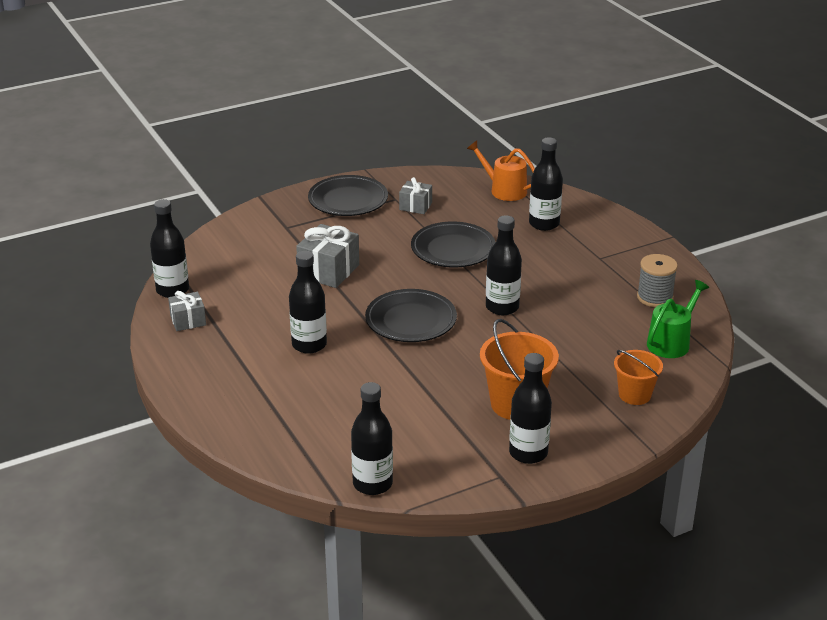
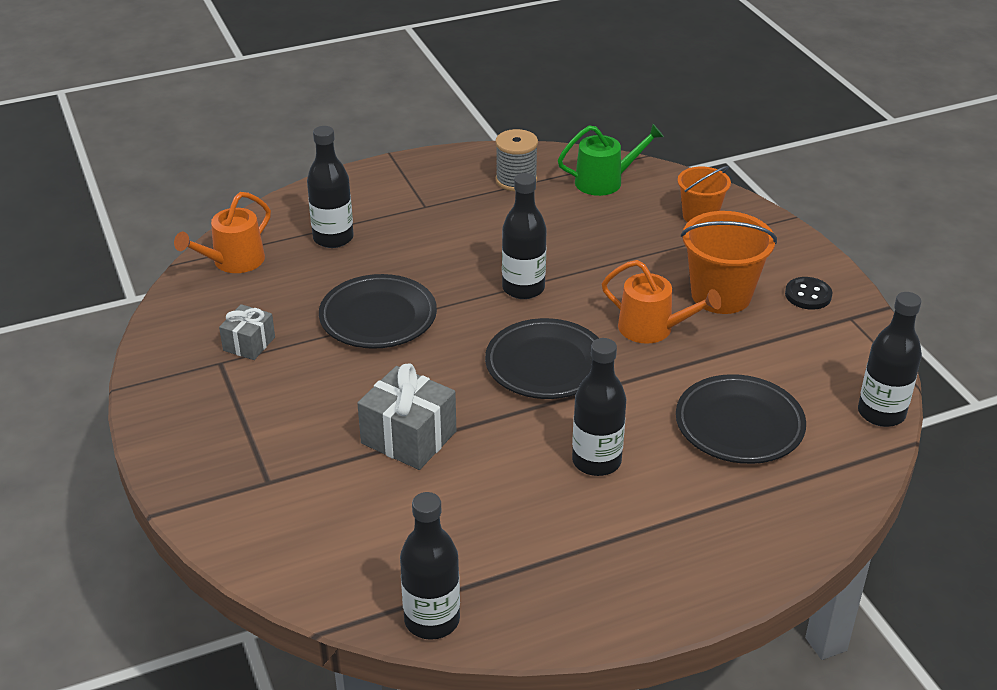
camera: 85 degrees left, 5 degrees up
(188, 321) = (524, 596): grey gift -> none
(348, 200) = (207, 411): black plate -> black plate (739, 425)
(463, 368) = (652, 329): none -> orange watering can
(528, 453) = (808, 295): black bottle -> black button
(671, 342) = (605, 181): green watering can -> green watering can turned 120 degrees clockwise

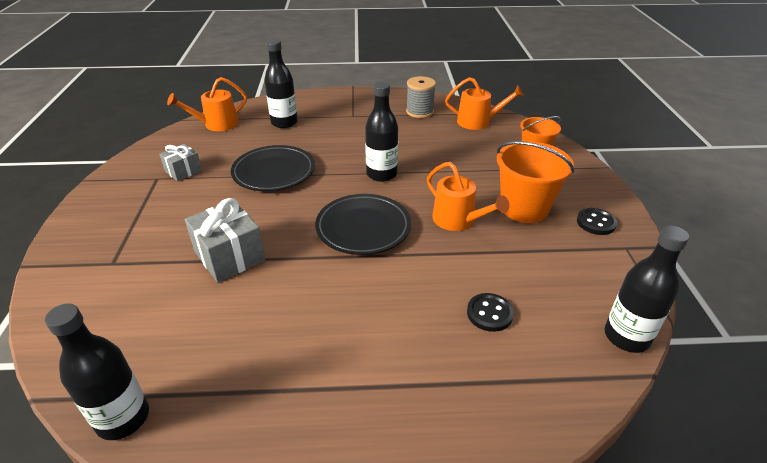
camera: 20 degrees right, 0 degrees up
(596, 461) = (353, 312): black bottle -> none
(605, 181) = (478, 122): green watering can -> orange watering can
(739, 425) = (489, 313): black plate -> black button

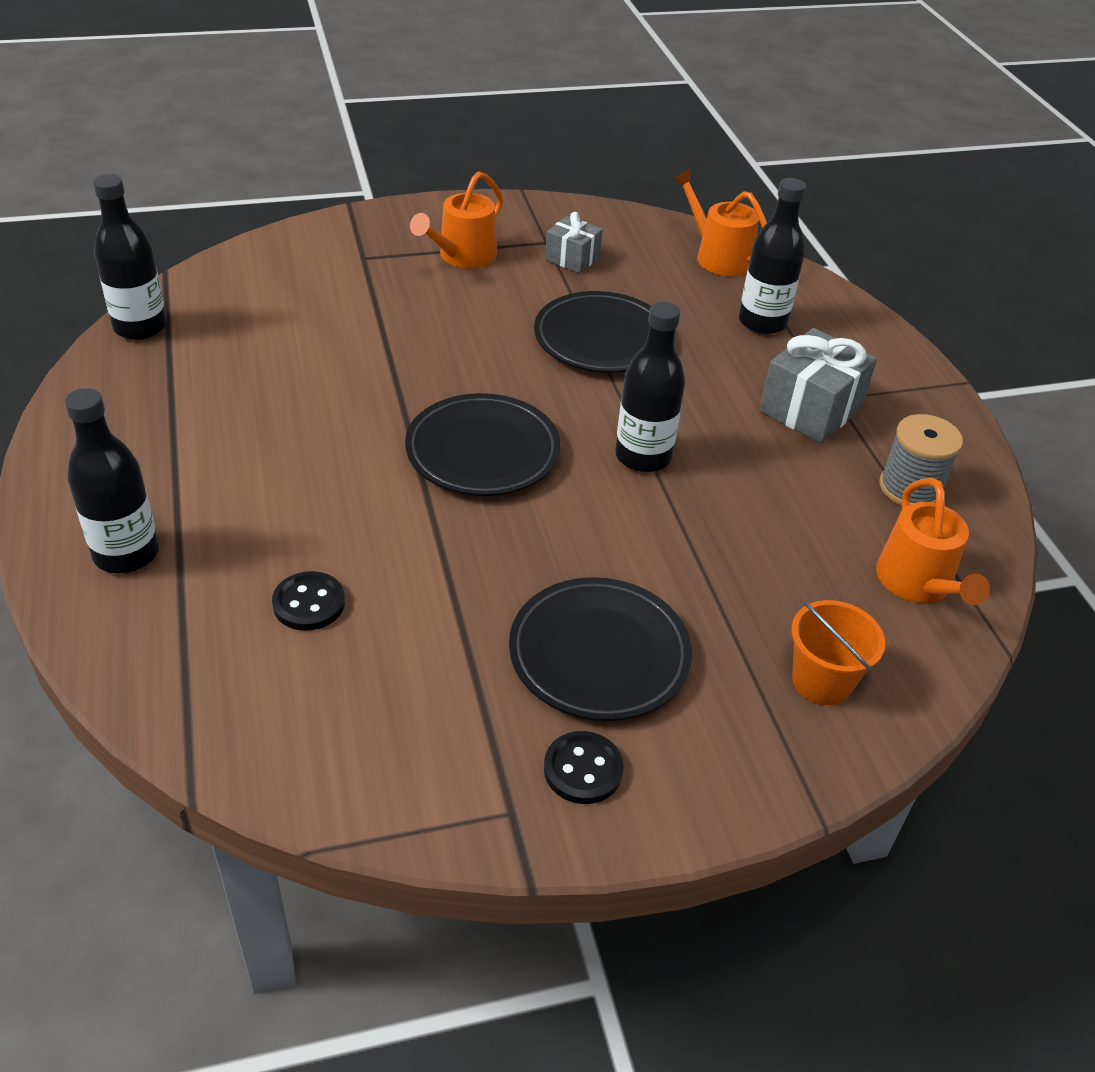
camera: 75 degrees right, 5 degrees up
(229, 256) = (392, 340): grey gift -> grey gift (810, 409)
(458, 220) = (533, 561): orange watering can -> orange watering can (463, 256)
(524, 208) = (599, 655): orange bucket -> black plate
(626, 337) = (270, 775): black bottle -> black bottle (126, 554)

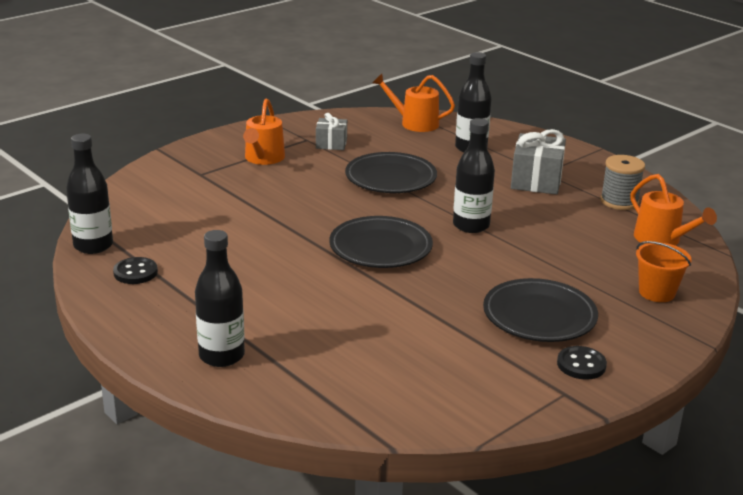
camera: 25 degrees left, 15 degrees down
(309, 603) = (359, 344): black button -> black button (135, 272)

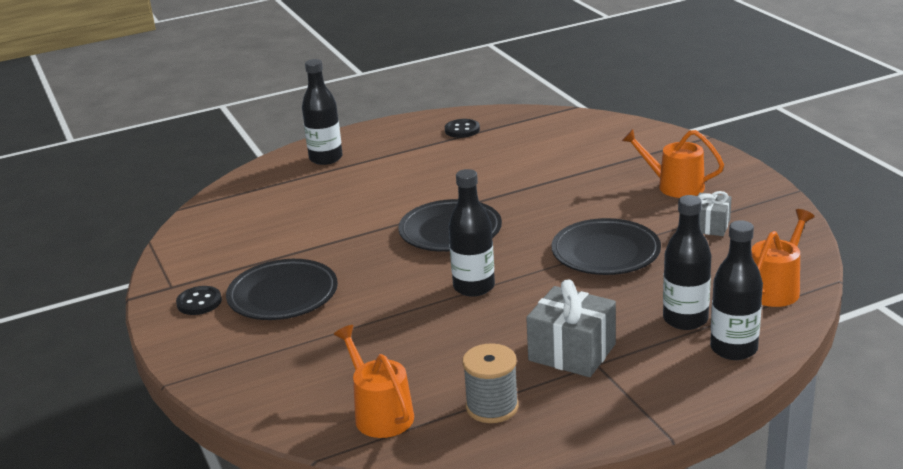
camera: 110 degrees right, 0 degrees up
(93, 246) = (513, 115): black bottle -> black bottle (733, 349)
(657, 292) = (276, 376): orange bucket -> none
(661, 239) = (380, 414): orange watering can -> orange watering can turned 75 degrees clockwise

